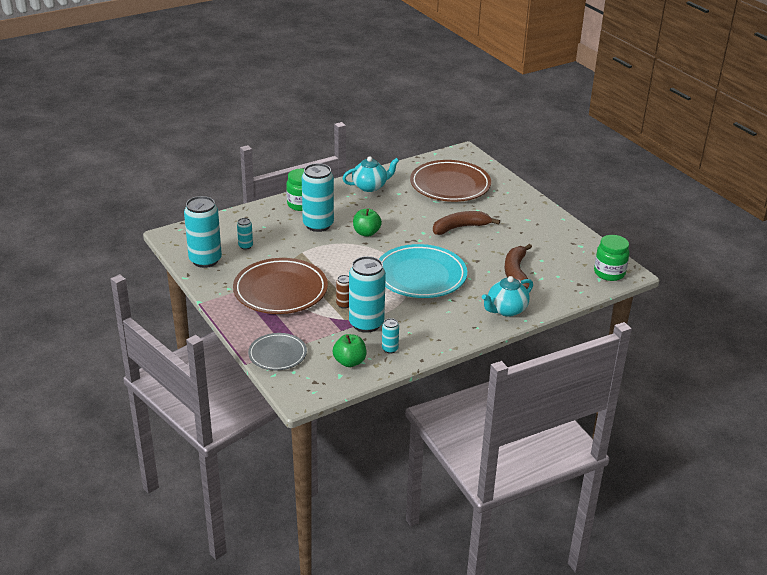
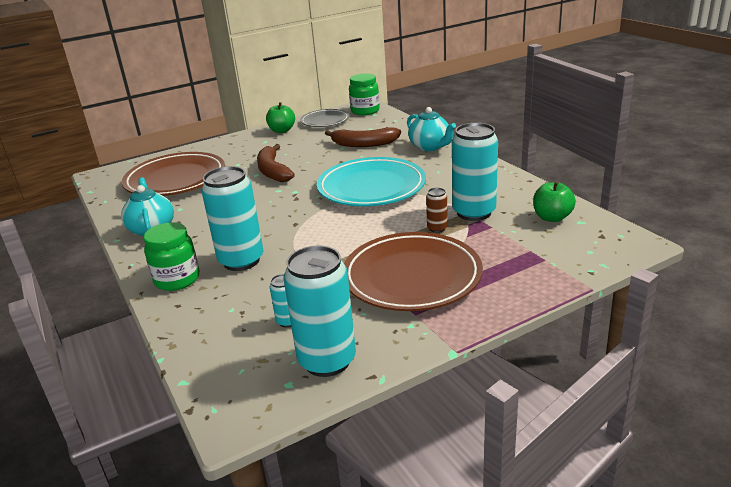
camera: 85 degrees left, 5 degrees down
(277, 354) = (560, 266): grey plate -> grey plate (325, 121)
(366, 233) = (271, 224): green apple -> green apple (282, 131)
(390, 349) = (517, 197): turquoise can -> none

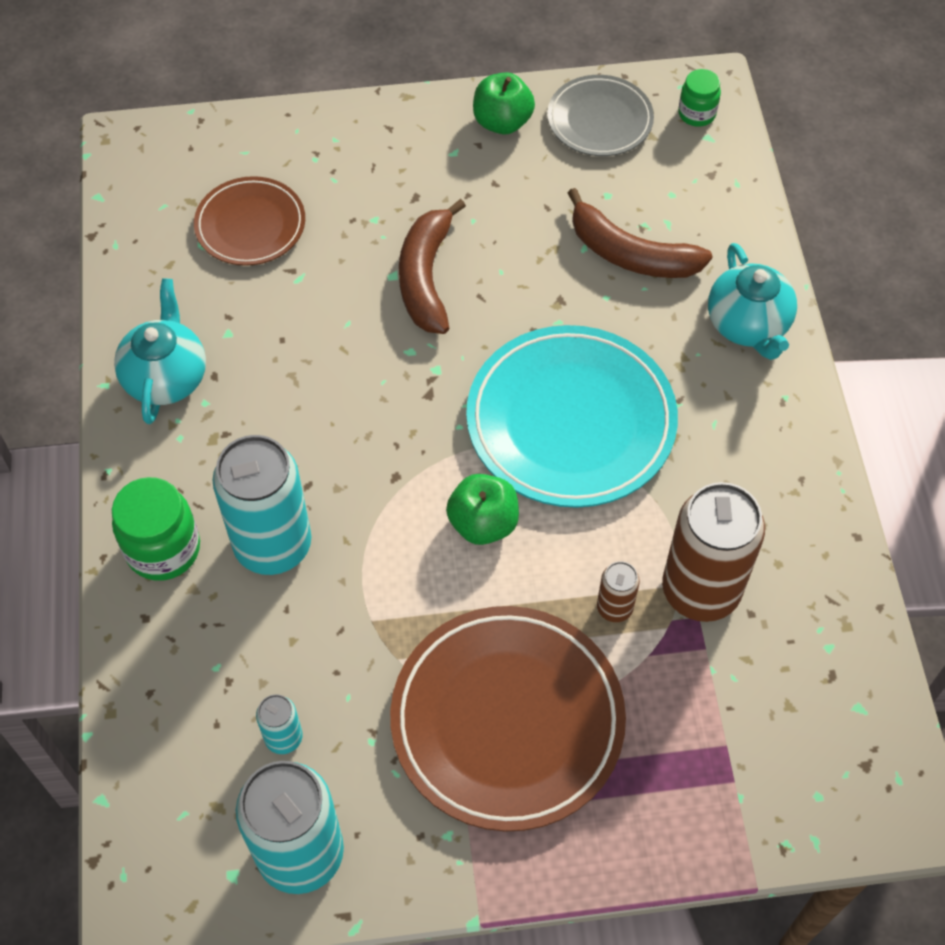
camera: 20 degrees right, 30 degrees up
(175, 179) = (250, 225): brown plate -> brown plate, size x0.57
(365, 111) = (696, 114): green jar -> green jar, size x0.60
(474, 212) = (700, 590): turquoise can -> brown can
(552, 217) = (820, 672): green apple -> green apple (483, 523)

